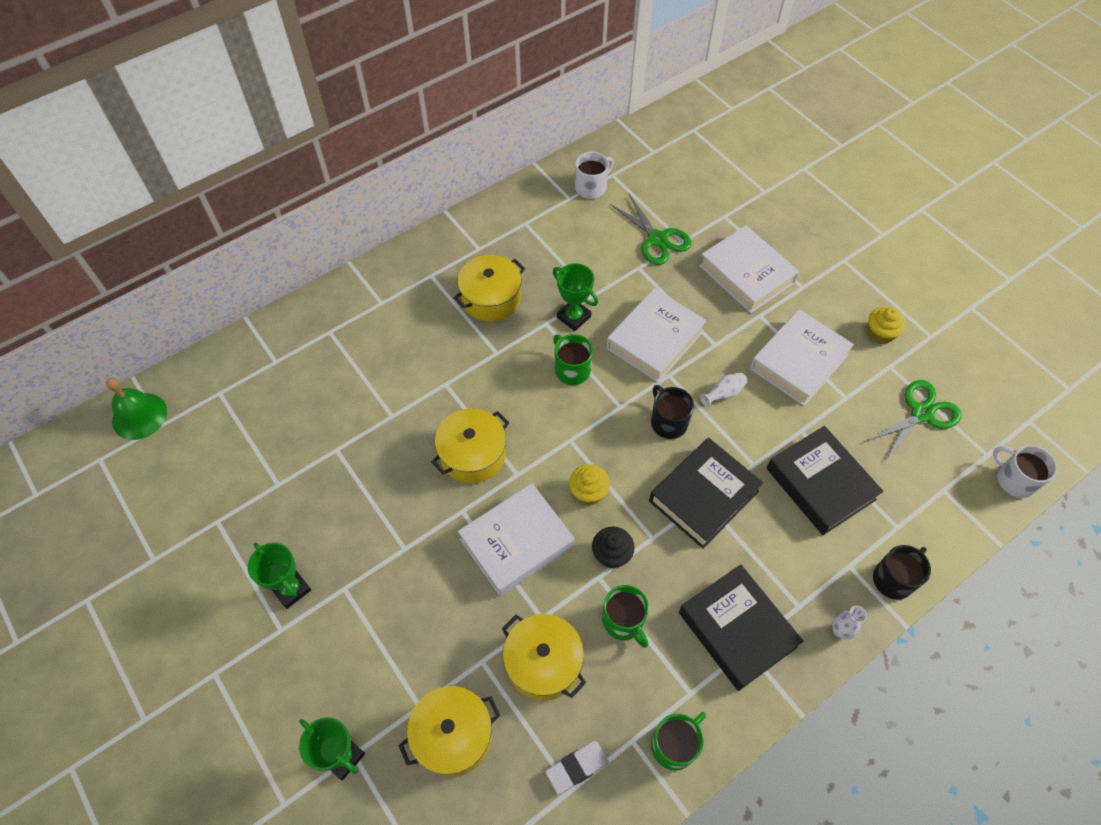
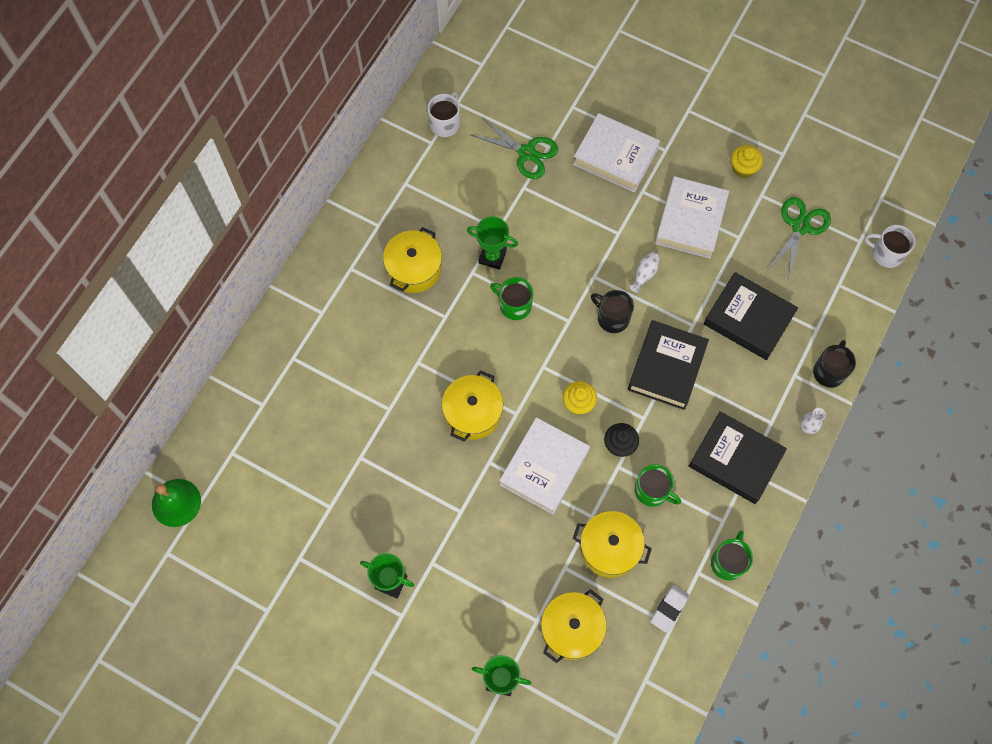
camera: 25 degrees left, 10 degrees up
(655, 340) = (568, 249): white book -> none

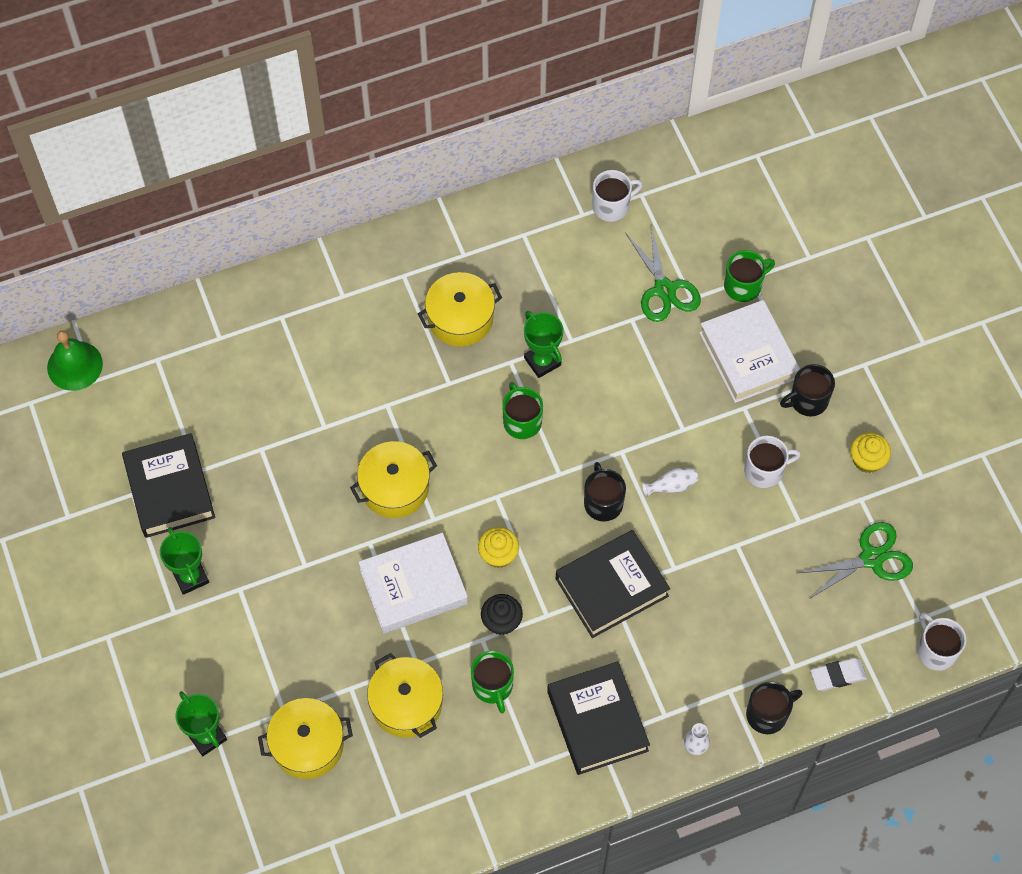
camera: 40 degrees right, 5 degrees down
(669, 609) = (410, 800): white eraser -> white eraser (838, 675)
(676, 158) = (807, 400): none -> black mug
(690, 221) = (765, 470): white book -> white mug
(728, 562) = (503, 805): green mug -> green mug (743, 285)
(748, 319) = (734, 604): black book -> black book (170, 489)

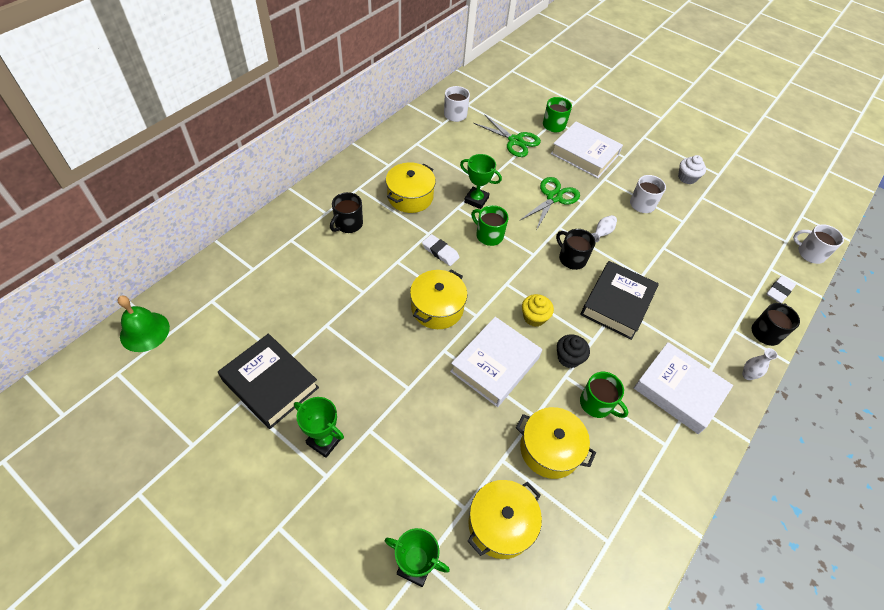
camera: 35 degrees left, 10 degrees down
(446, 416) = (440, 252): none -> white eraser
(597, 721) = (679, 391): black book -> white book
(807, 400) = (632, 163): black mug -> black mug (348, 224)
(867, 460) = (687, 178): yellow cupcake -> white cupcake
(871, 558) = (735, 223): green scissors -> green scissors (553, 197)

